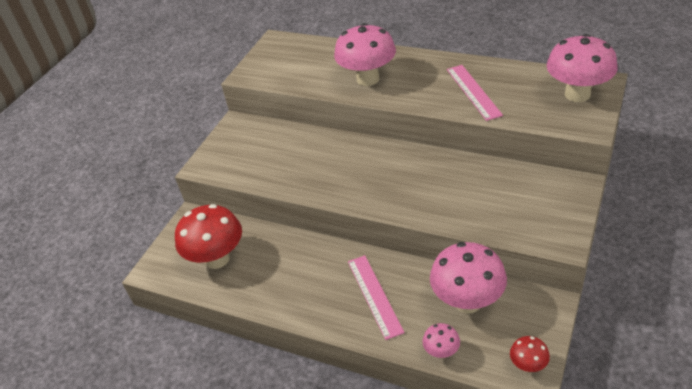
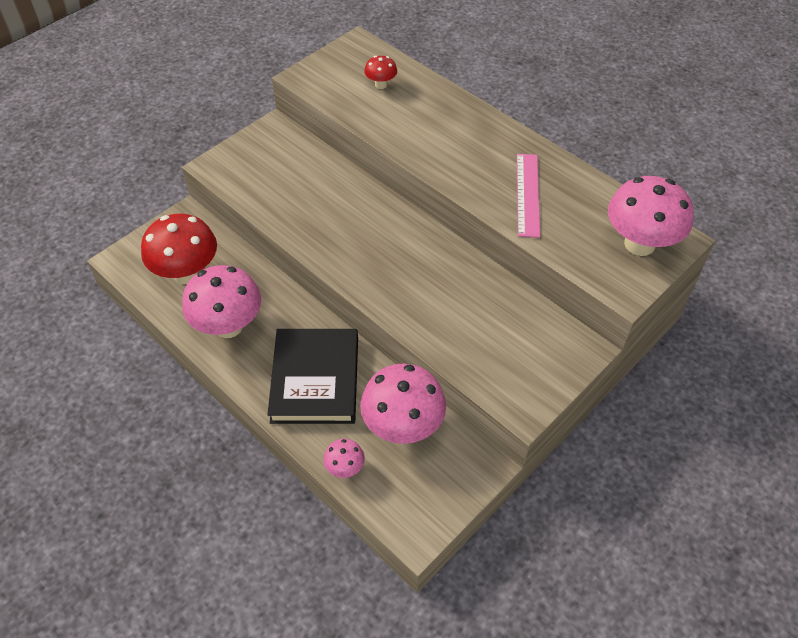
camera: 15 degrees right, 10 degrees up
(368, 79) = (425, 132): pink mushroom -> pink mushroom (228, 326)
(374, 295) = (315, 379): pink ruler -> black book
(528, 365) = (420, 520): red mushroom -> red mushroom (381, 85)

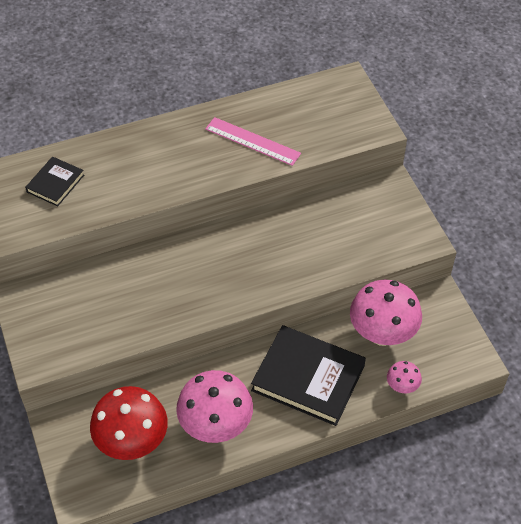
camera: 65 degrees left, 0 degrees up
(381, 85) = (55, 183): red mushroom -> black book
(639, 244) = (339, 101): pink mushroom -> none

